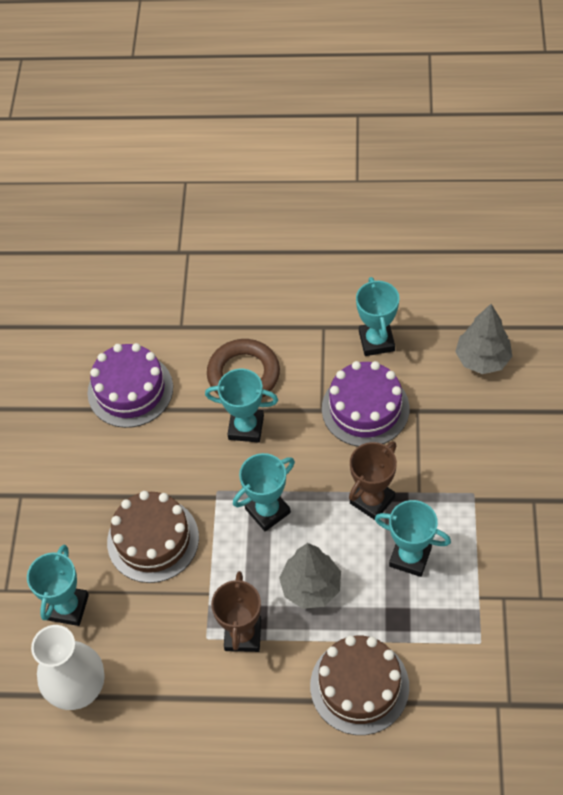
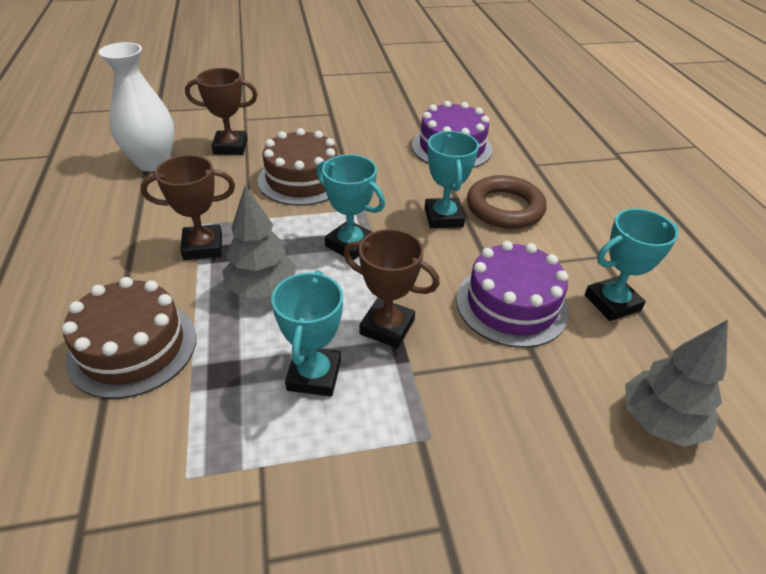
camera: 70 degrees right, 15 degrees down
(68, 607) = (230, 147): turquoise trophy -> brown trophy

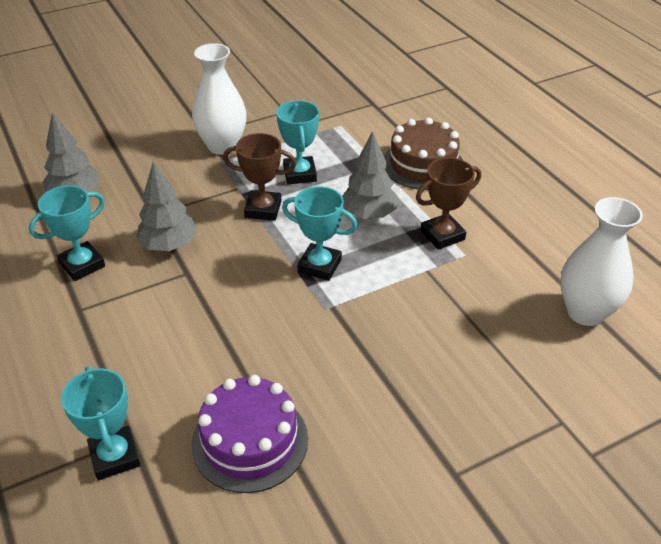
camera: 165 degrees right, 0 degrees up
(230, 147) = (529, 360): brown trophy -> none
(302, 179) = (410, 330): brown cake -> none
(417, 477) = (222, 146): none -> white vase
(443, 217) = (239, 317): turquoise trophy -> turquoise trophy (115, 456)
(504, 208) = (174, 347): brown ring -> none
(511, 304) = (169, 245): purple cake -> grey tree

